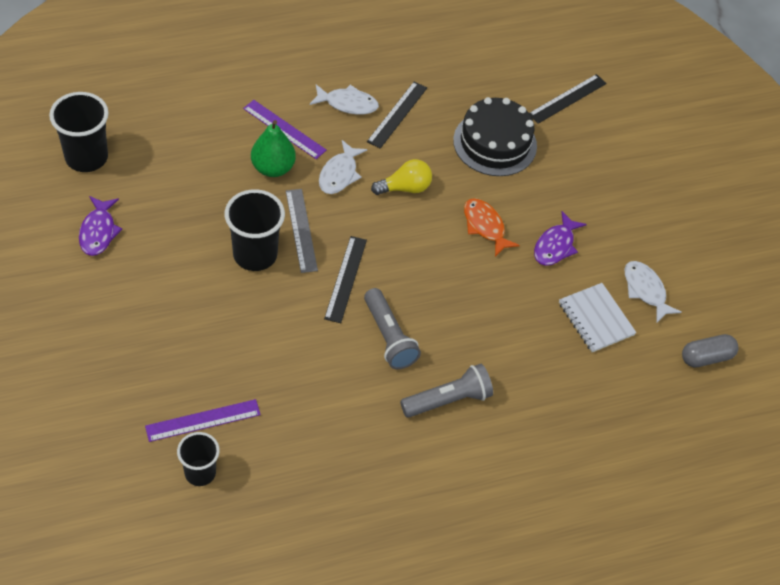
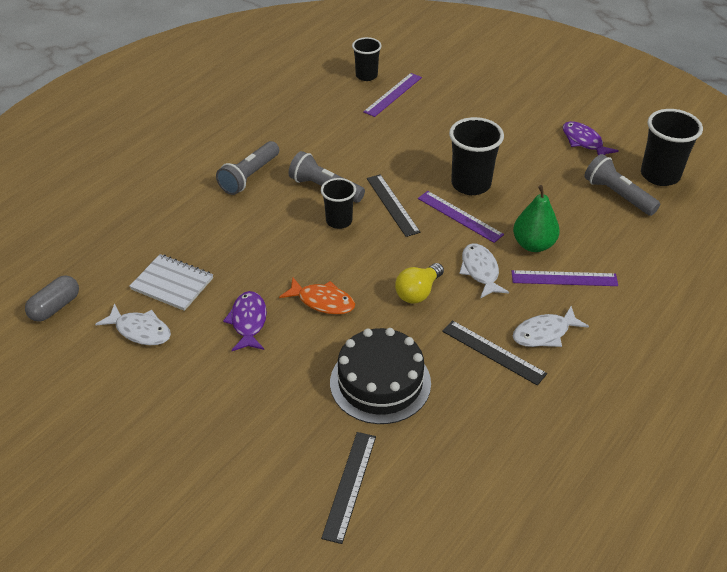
camera: 150 degrees right, 10 degrees down
(148, 164) = (618, 195): none -> grey flashlight
(301, 230) = (460, 216): grey ruler -> purple ruler
(397, 114) = (493, 352): black ruler -> black ruler turned 45 degrees counterclockwise
(408, 292) = (339, 221): none -> black cup

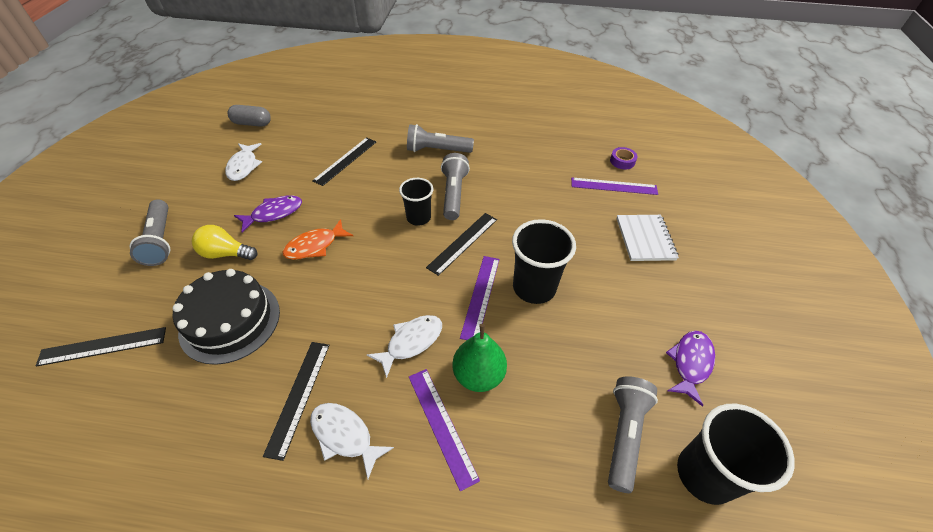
camera: 60 degrees right, 5 degrees up
(172, 284) = (297, 161): white notebook -> white notebook (645, 239)
(206, 246) = (345, 160): none -> black ruler
(218, 423) = (160, 240): none -> grey flashlight
(322, 301) = (315, 246): orange fish -> orange fish turned 60 degrees clockwise
(366, 76) = (622, 161): black cup -> purple tape
(418, 292) = (356, 304): yellow light bulb -> yellow light bulb (226, 253)

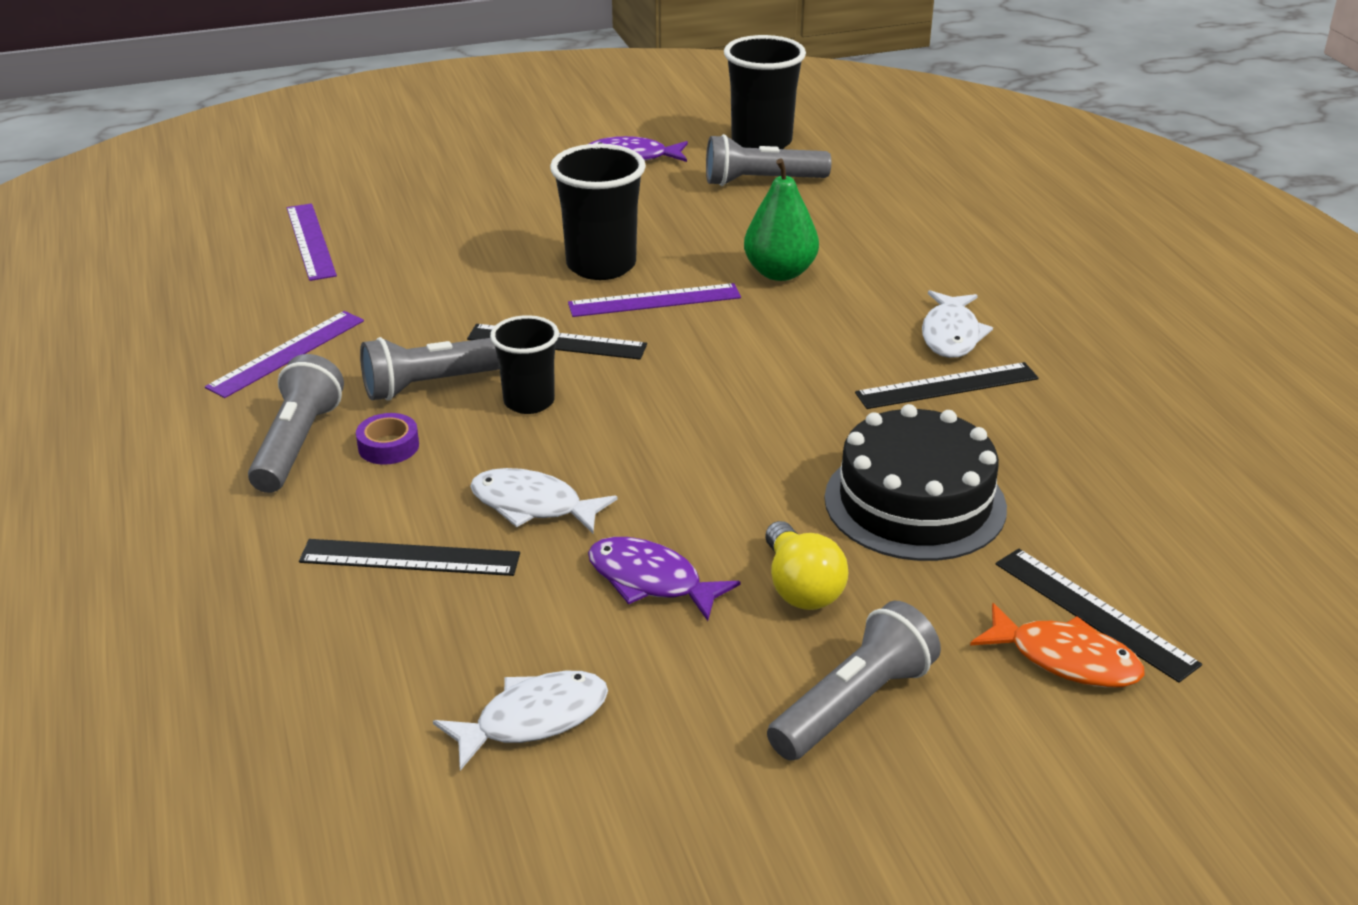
camera: 115 degrees left, 15 degrees down
(252, 123) = (332, 819): grey capsule -> none
(315, 246) = (689, 488): orange fish -> orange fish (1065, 659)
(411, 342) = (783, 331): white fish -> white fish (533, 505)
(437, 150) = (297, 444): grey flashlight -> grey flashlight turned 150 degrees counterclockwise
(442, 425) = (867, 279): purple ruler -> purple ruler (286, 353)
(622, 161) = (228, 243): purple tape -> purple tape (388, 446)
(645, 239) = (430, 203): white notebook -> none

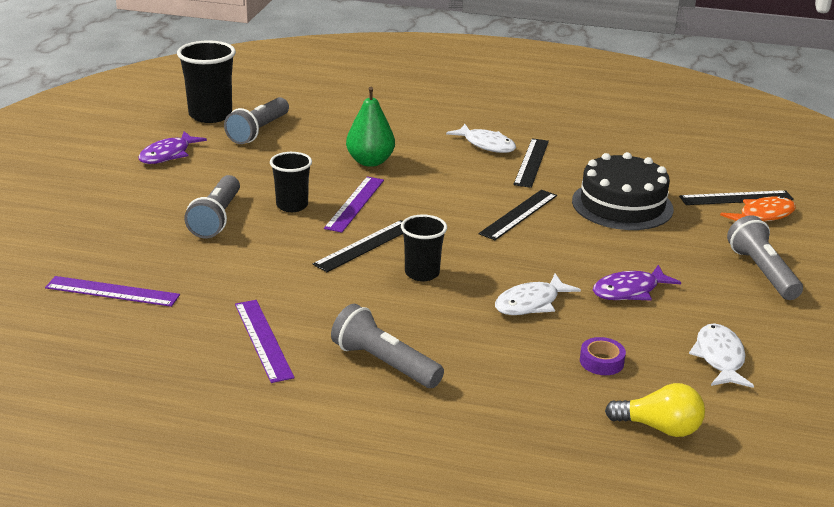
camera: 60 degrees left, 5 degrees down
(388, 446) = (422, 332): purple tape -> purple tape (601, 362)
(410, 558) = (548, 356): black ruler -> black ruler (519, 214)
(436, 384) = (367, 297): grey flashlight -> grey flashlight (216, 218)
(601, 265) = (292, 206): black cup -> black cup, size x0.64
(800, 587) = (666, 255): yellow light bulb -> yellow light bulb (659, 428)

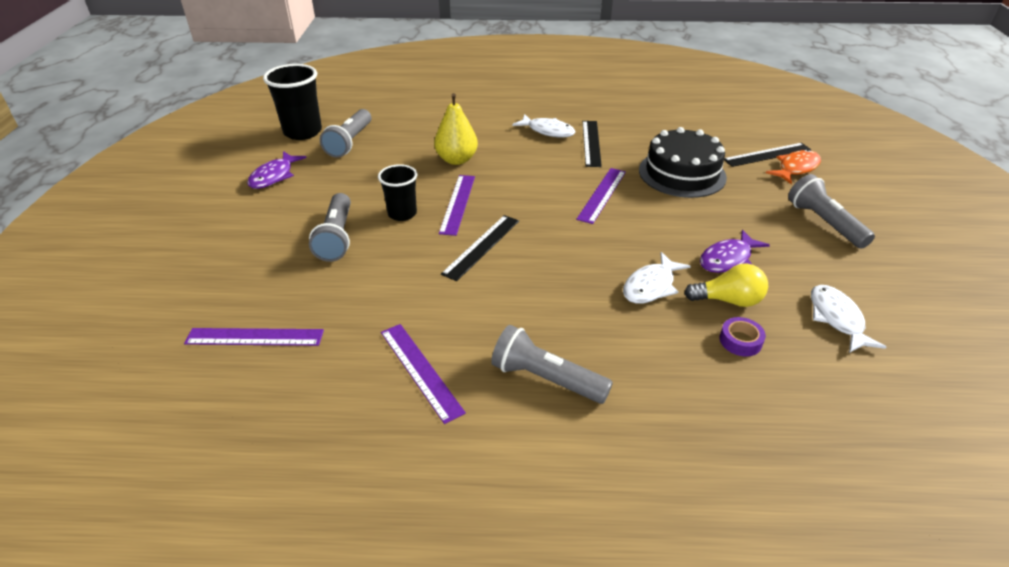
camera: 10 degrees left, 10 degrees up
(370, 162) = (456, 160): green pear -> yellow pear
(422, 273) = (543, 269): black cup -> none
(519, 214) = (602, 195): black ruler -> purple ruler
(659, 428) = (826, 409): yellow light bulb -> yellow light bulb (728, 300)

